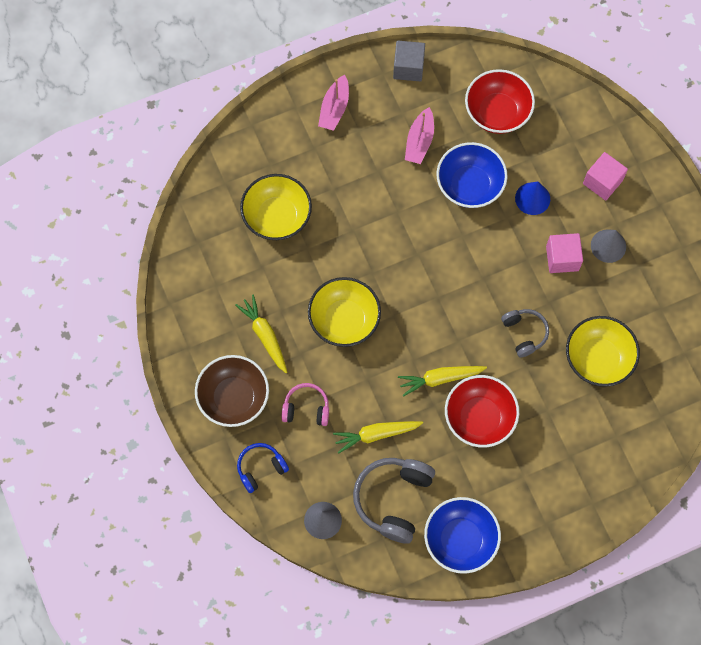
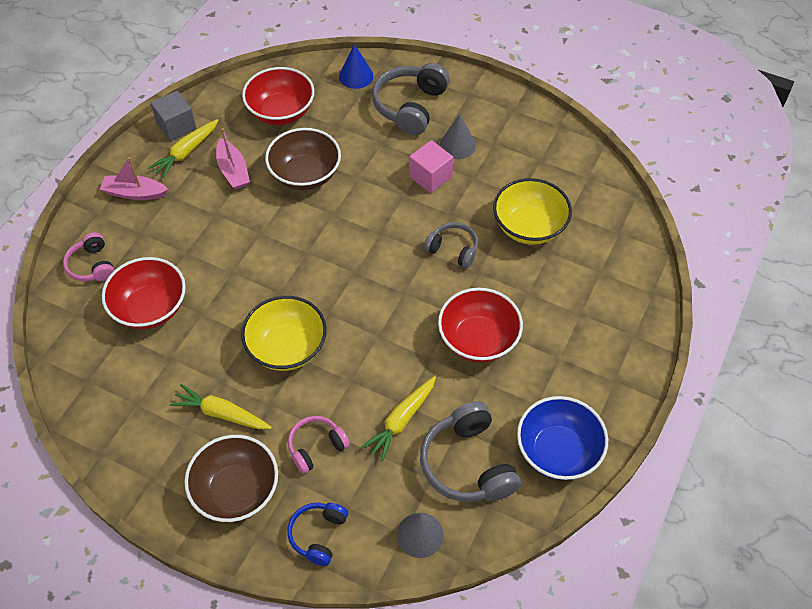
camera: 40 degrees left, 15 degrees down
(262, 151) = (92, 265): none -> pink headphones
(277, 217) = (150, 308): yellow bowl -> red bowl
(334, 108) = (134, 193): pink boat -> pink boat turned 120 degrees clockwise
(440, 379) = (416, 333): yellow carrot -> yellow carrot (186, 152)
(469, 185) = (305, 175): blue bowl -> brown bowl
(532, 198) = (366, 151): blue cone -> blue cone (356, 76)
(602, 182) = (410, 106): pink cube -> grey headphones

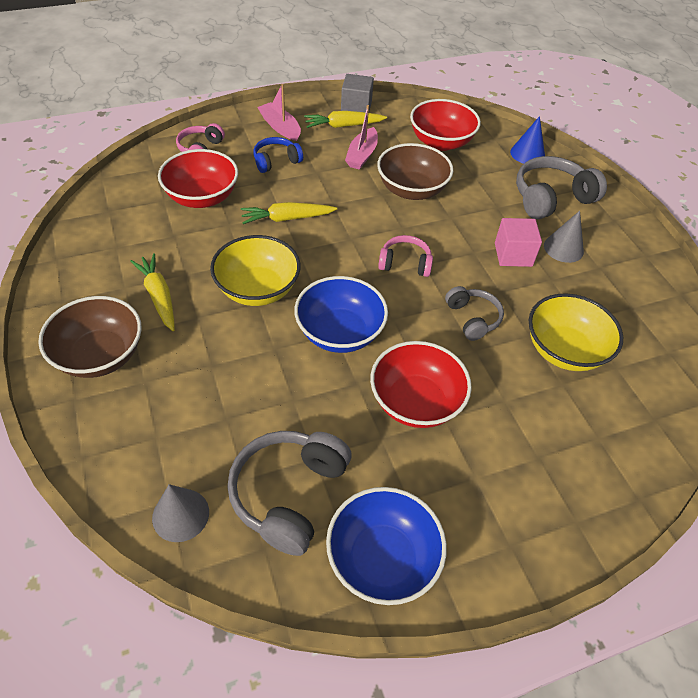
camera: 40 degrees right, 5 degrees down
(316, 447) = (190, 374): pink headphones -> pink headphones (405, 263)
(318, 535) = (110, 439): blue headphones -> blue headphones (276, 161)
(380, 332) = (340, 333): none -> blue bowl
(401, 420) = (277, 411): yellow carrot -> yellow carrot (287, 218)

